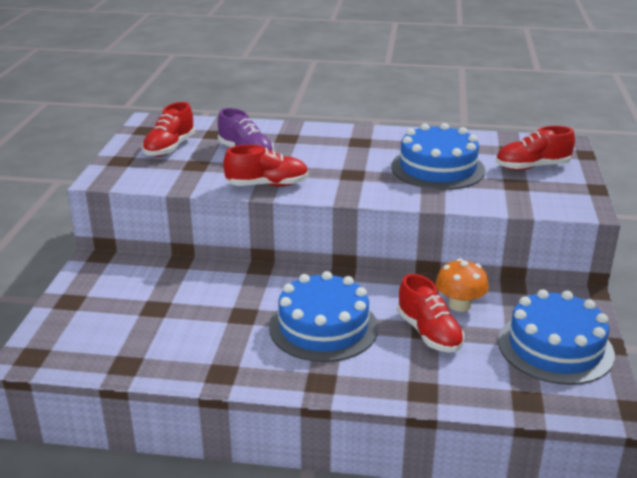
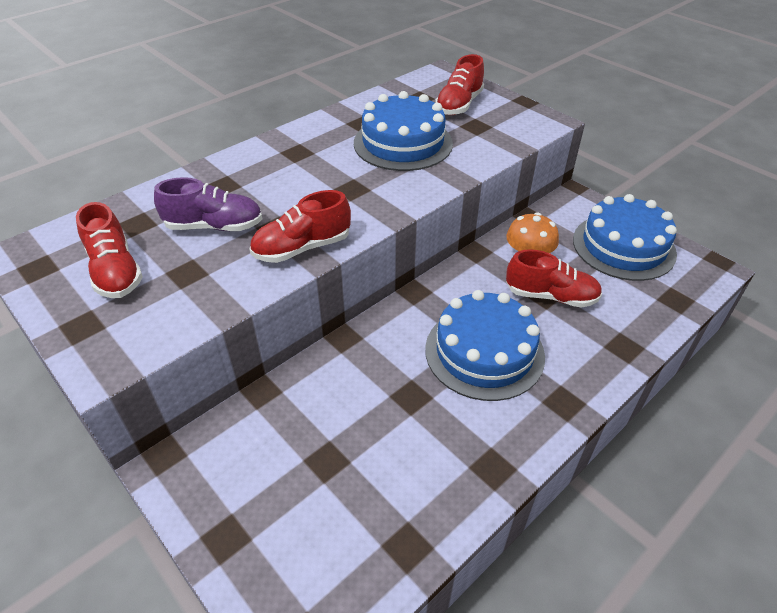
camera: 50 degrees left, 15 degrees up
(267, 185) = (302, 248): red shoe -> red shoe turned 150 degrees counterclockwise

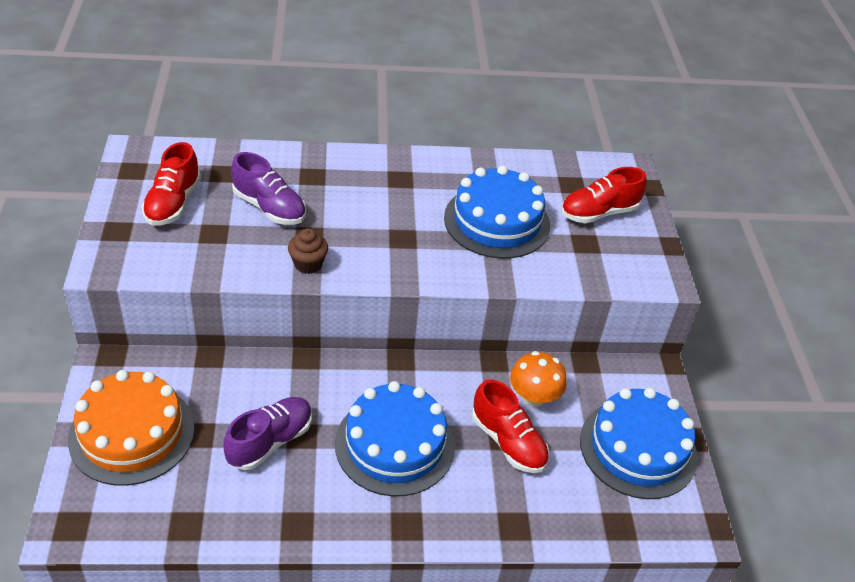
camera: 35 degrees right, 0 degrees up
(264, 507) = (132, 433): none -> orange cake
(302, 248) = (308, 264): red shoe -> brown cupcake
(393, 420) = (270, 441): none -> purple shoe

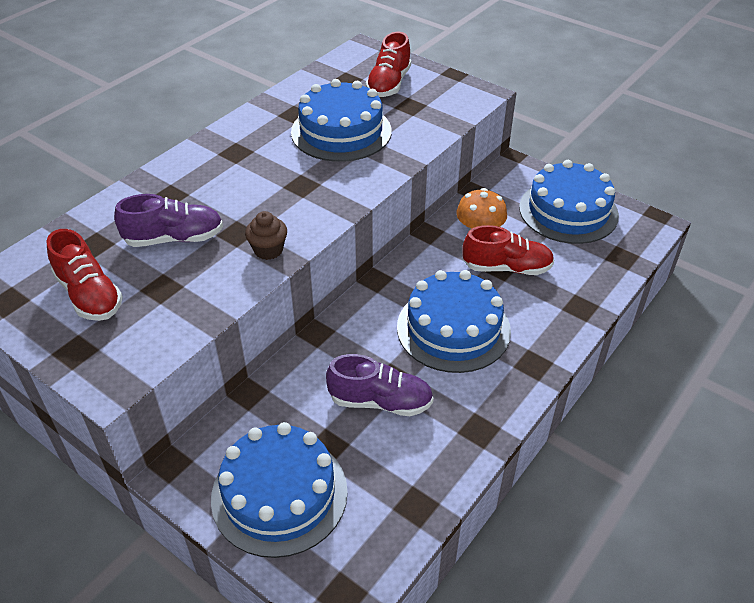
camera: 45 degrees left, 0 degrees up
(132, 433) = (279, 494): orange cake -> blue cake
(270, 441) = (380, 401): purple shoe -> purple shoe turned 105 degrees clockwise

